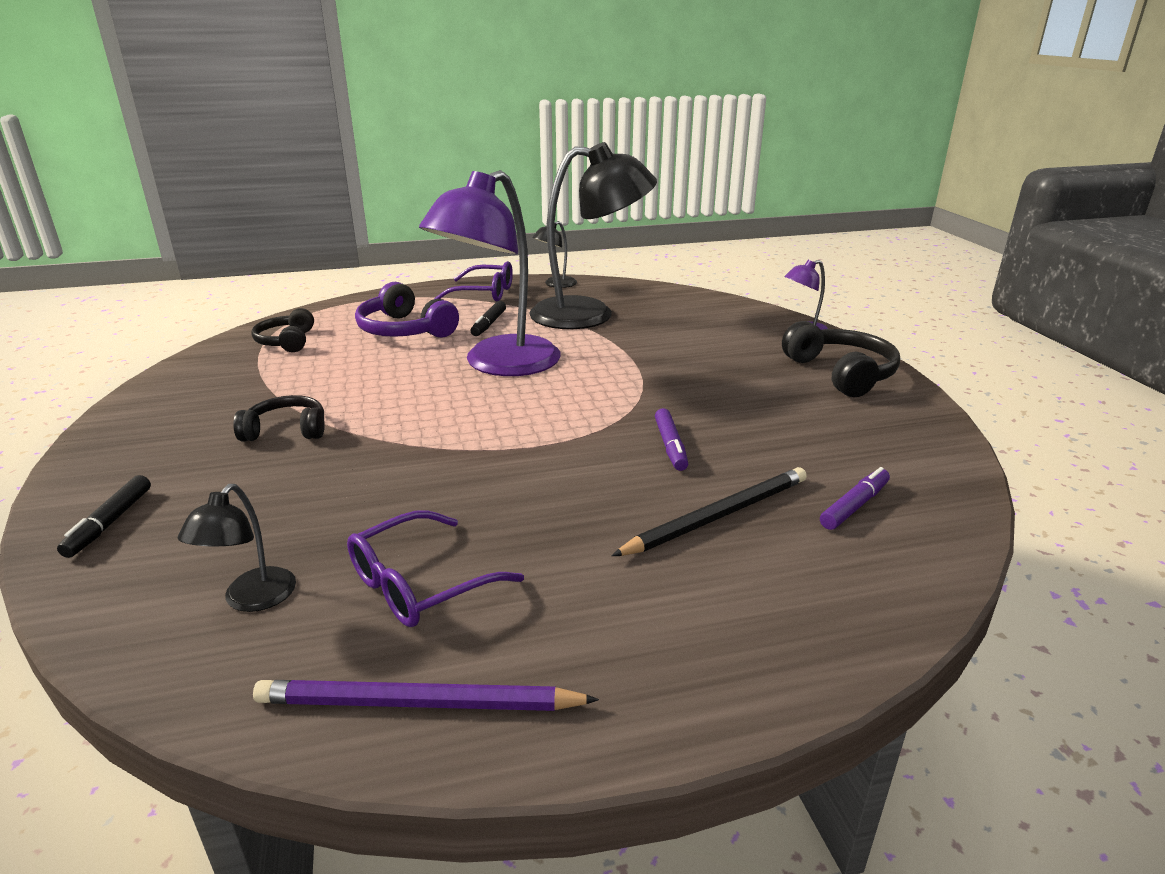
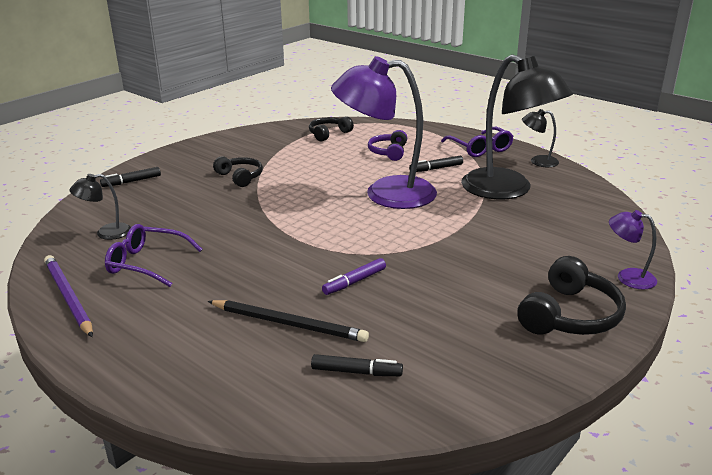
camera: 55 degrees right, 0 degrees up
(405, 330) = (388, 152): purple headphones -> purple headphones, size x0.65
(854, 506) = (356, 372): purple marker -> black marker

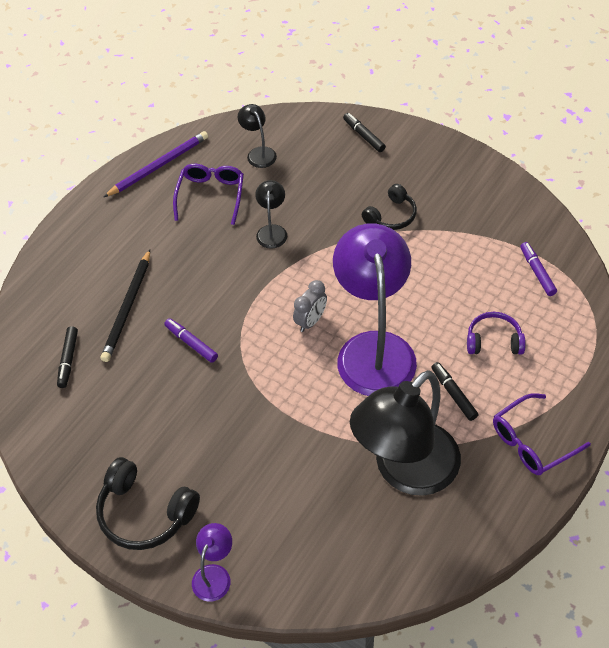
camera: 85 degrees right, 25 degrees up
(329, 134) = (537, 272): black headphones -> purple marker
(346, 218) = (310, 321): none -> grey clock
(538, 161) = (504, 511): black lamp -> black lamp (272, 231)

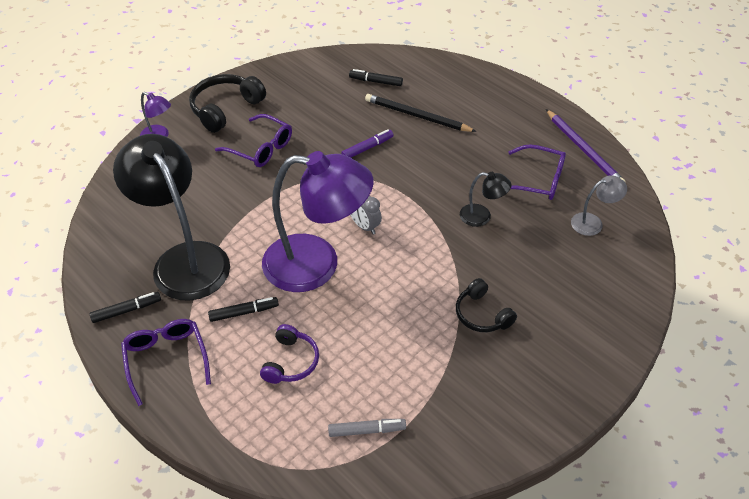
camera: 100 degrees right, 5 degrees down
(212, 450) = (260, 148): none -> purple glasses
(258, 153) = (593, 222): black lamp -> grey lamp
(364, 136) = (611, 316): black marker -> black marker (127, 310)
(537, 272) = (366, 430): purple marker -> grey marker

